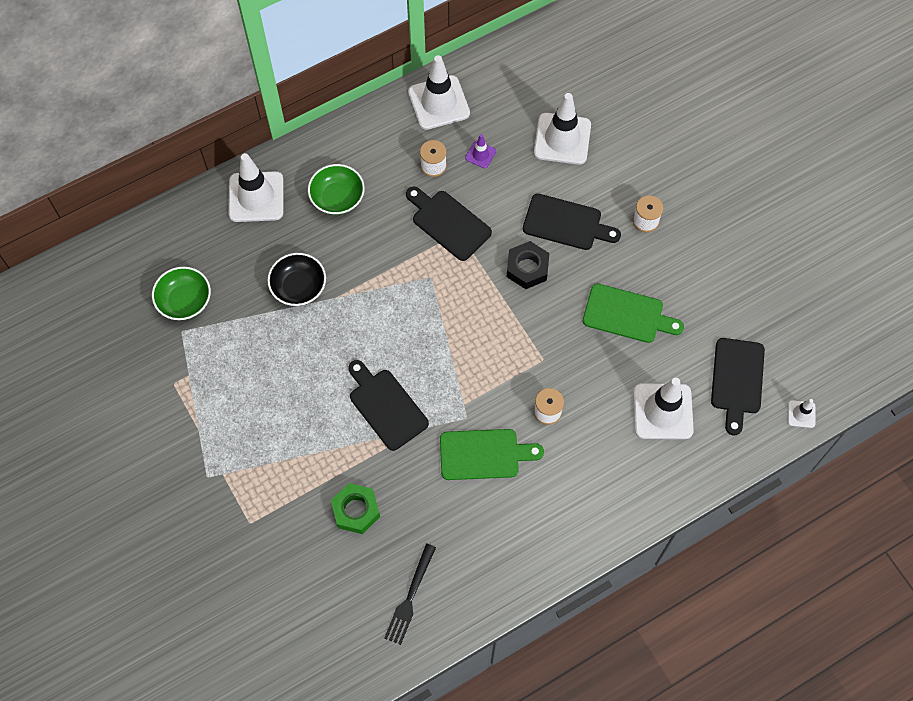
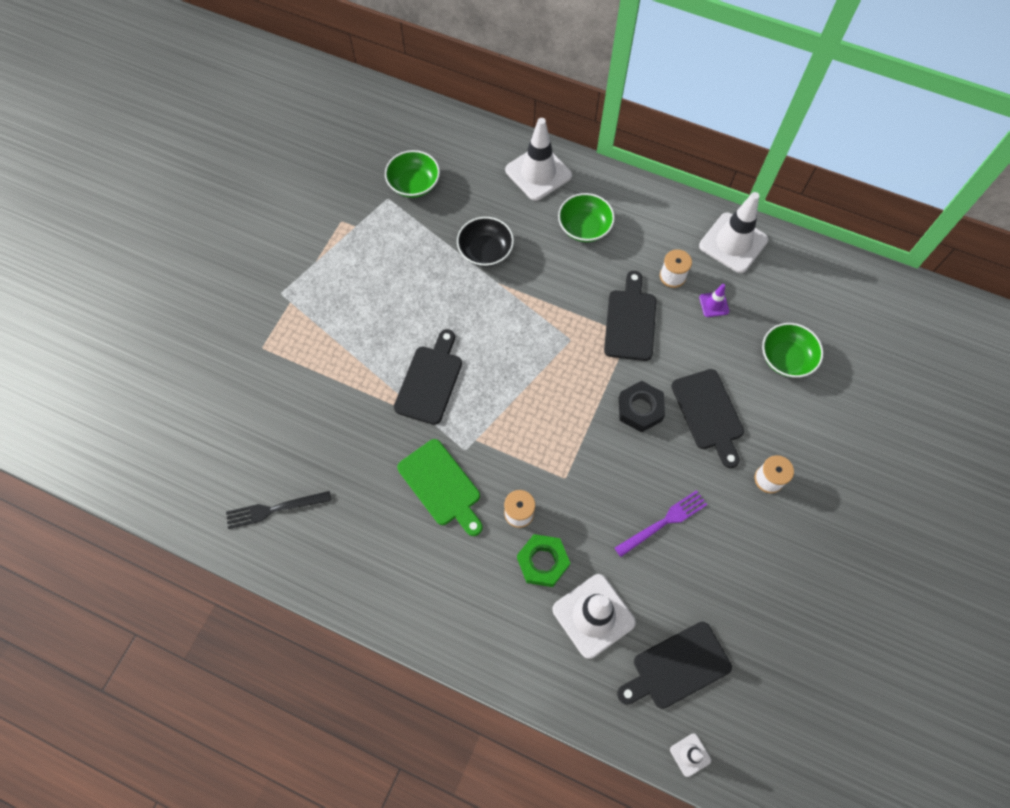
camera: 55 degrees right, 0 degrees up
(356, 510) = (323, 417): green nut -> green nut (543, 562)
(562, 139) = (786, 358): white traffic cone -> green bowl
(627, 314) = (663, 522): green cutting board -> purple fork

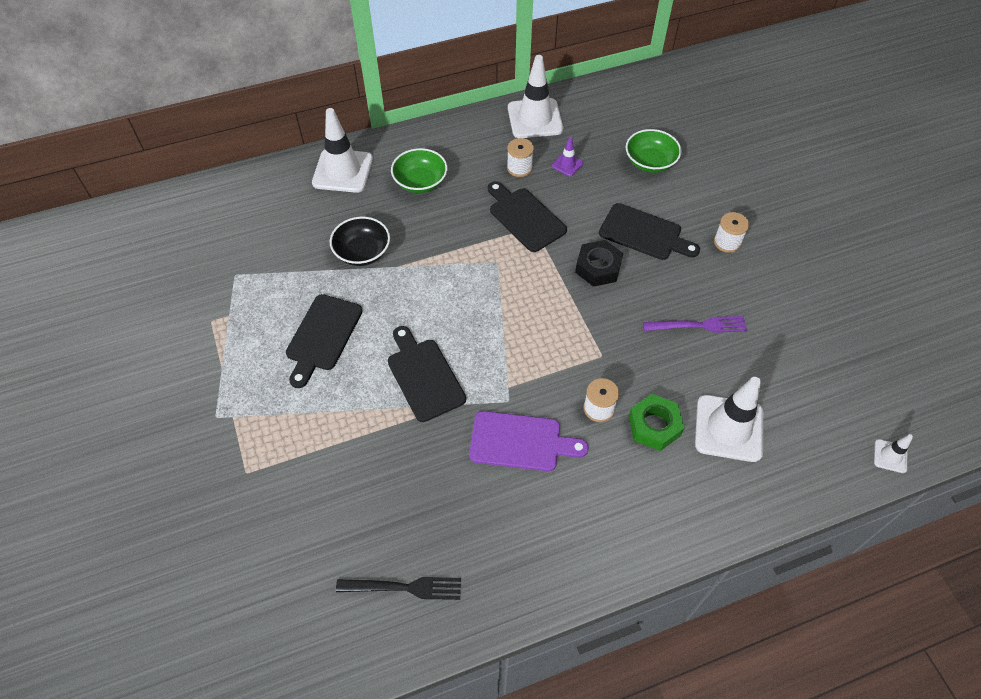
camera: 45 degrees left, 10 degrees down
(274, 509) = (404, 587): black fork -> black fork turned 120 degrees counterclockwise
(414, 184) = (247, 248): green bowl -> none
(442, 486) = (521, 442): green cutting board -> purple cutting board
(663, 522) = (698, 325): purple fork -> purple fork turned 75 degrees clockwise
(677, 667) = (816, 409): black cutting board -> black cutting board (322, 336)

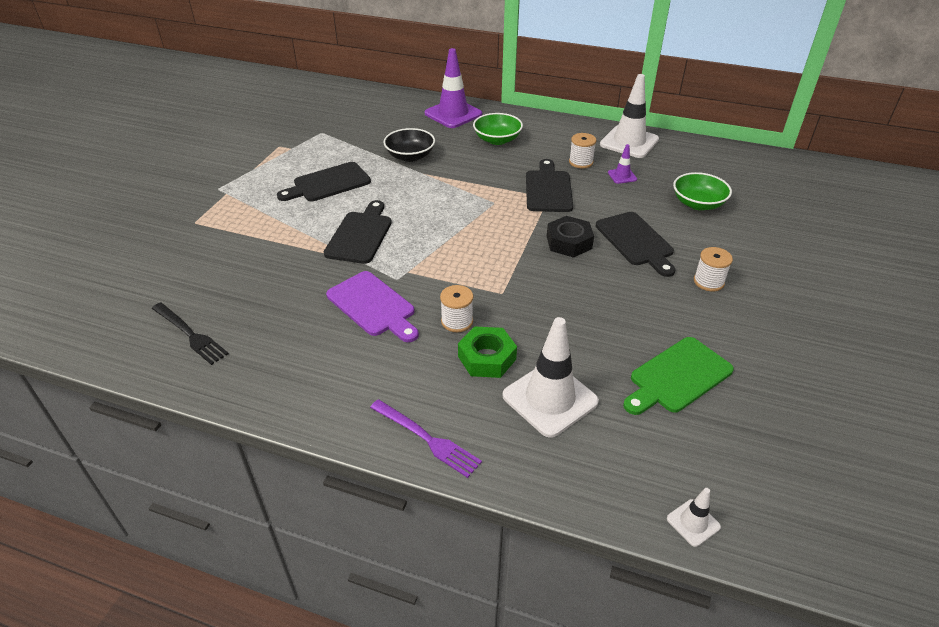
camera: 40 degrees right, 15 degrees down
(342, 171) = (453, 114): white traffic cone -> purple traffic cone
(698, 325) = (610, 319): purple fork -> purple fork (427, 439)
(784, 347) = (677, 377): none -> green cutting board

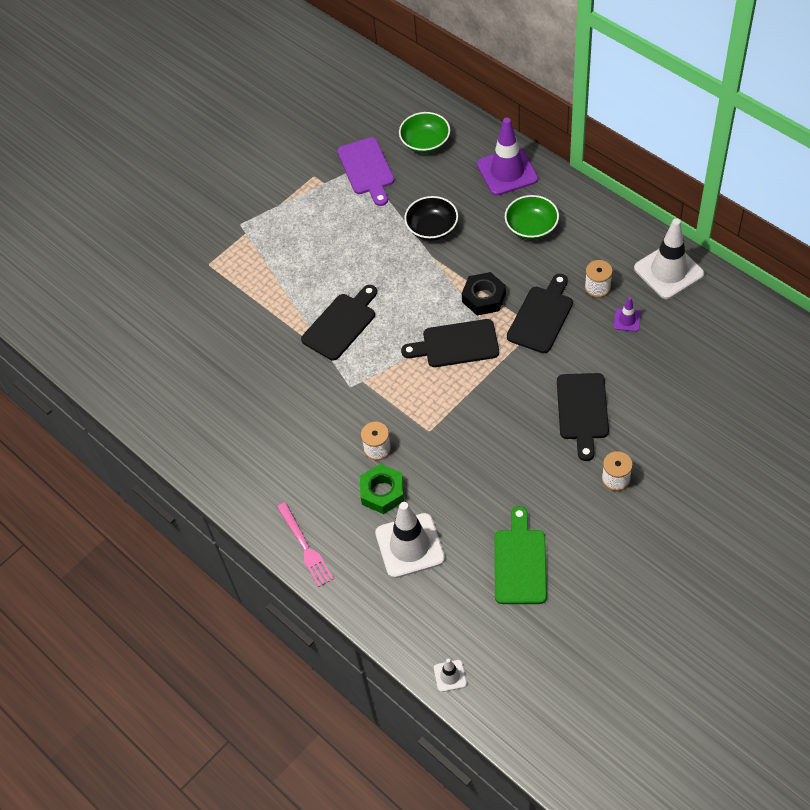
camera: 30 degrees right, 15 degrees up
(190, 334) = (173, 393): black fork -> none
(328, 183) = (339, 246): black cutting board -> black cutting board (456, 344)
(373, 306) = (319, 410): purple cutting board -> purple cutting board (367, 169)
(427, 439) = (305, 547): purple fork -> pink fork
(569, 242) = (520, 392): black nut -> black nut (484, 298)
(677, 377) = (520, 562): green cutting board -> green cutting board turned 105 degrees clockwise
(698, 204) = (677, 382): green bowl -> green bowl (425, 143)

